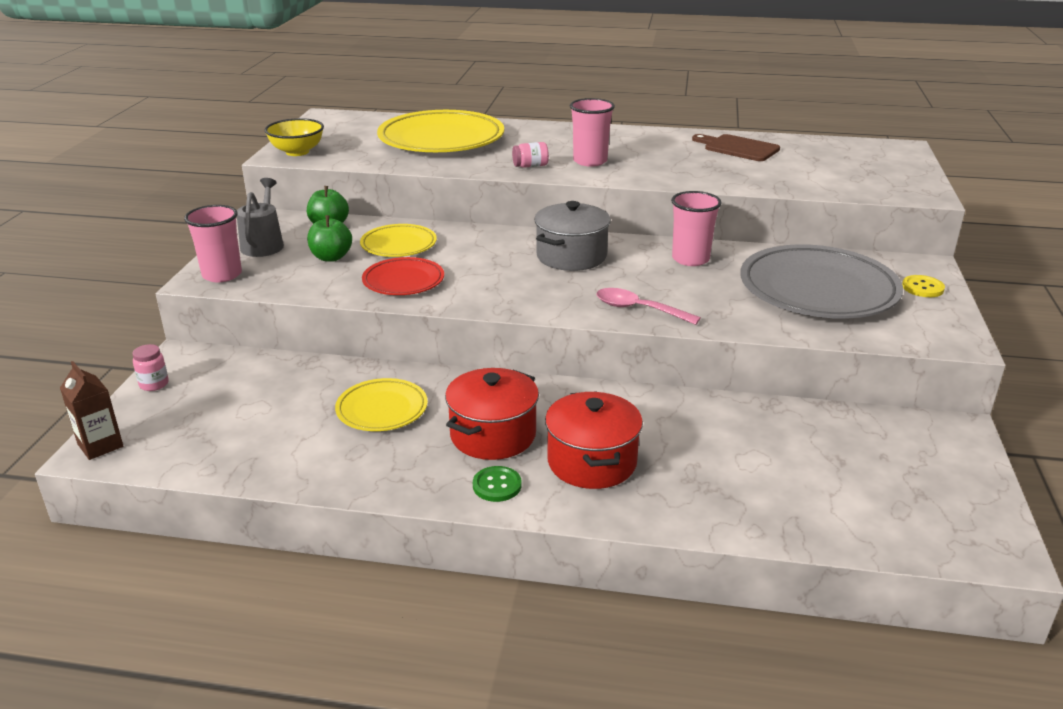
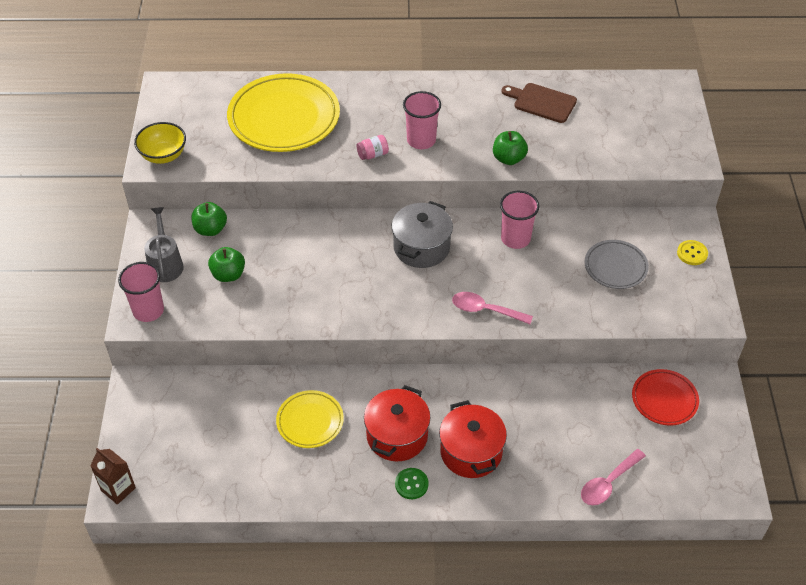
camera: 10 degrees left, 20 degrees up
(154, 384) = (128, 419): pink jar -> none
(398, 245) = (278, 250): yellow plate -> none
(403, 281) = (297, 299): red plate -> red plate (664, 399)
(691, 178) = (508, 158): none -> green apple
(791, 518) = (608, 483): none -> pink spoon
(818, 290) = (615, 267): grey plate -> grey plate, size x0.53

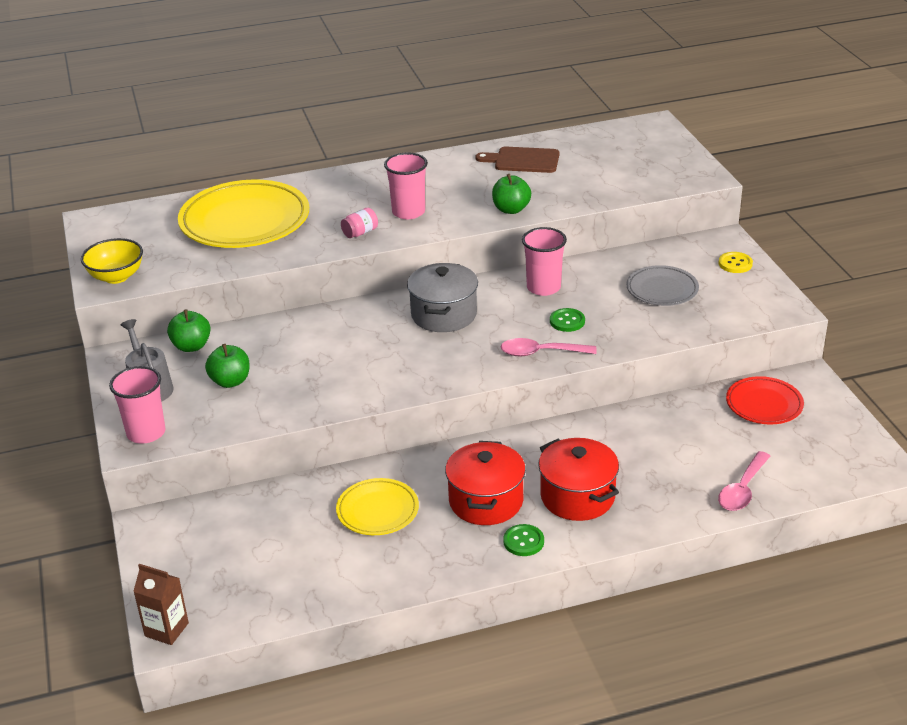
camera: 15 degrees left, 15 degrees down
(520, 281) = (567, 321): none -> green button

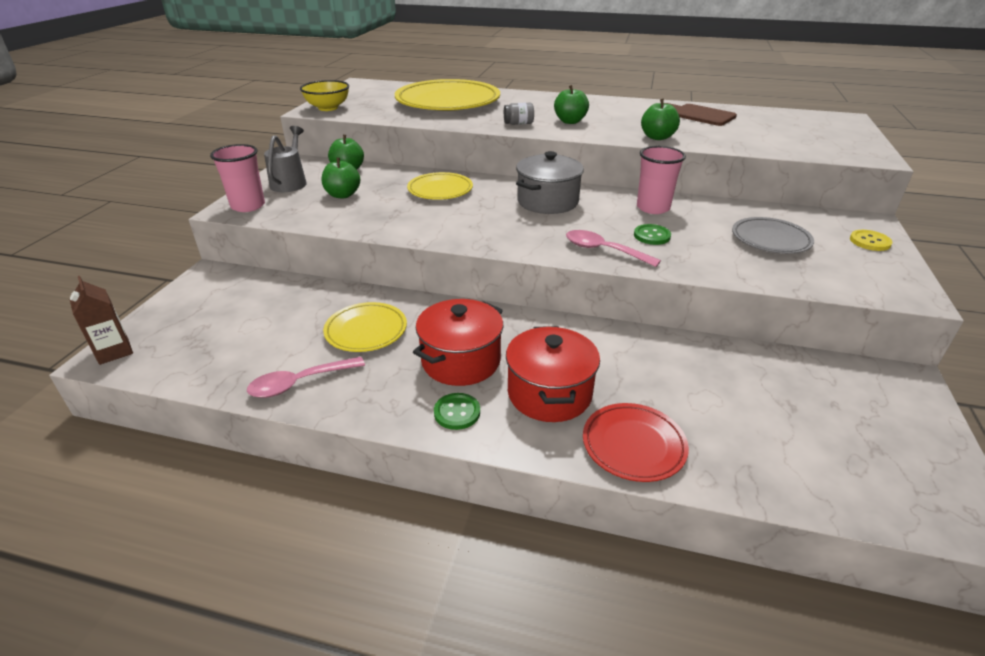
camera: 30 degrees right, 0 degrees up
(324, 338) = (440, 190): none -> yellow plate
(360, 233) = (518, 123): pink jar -> grey jar
(408, 212) = (570, 121): pink cup -> green apple
(742, 490) = (744, 467): pink spoon -> pink spoon (299, 383)
(764, 404) = (832, 386): red plate -> red plate (633, 445)

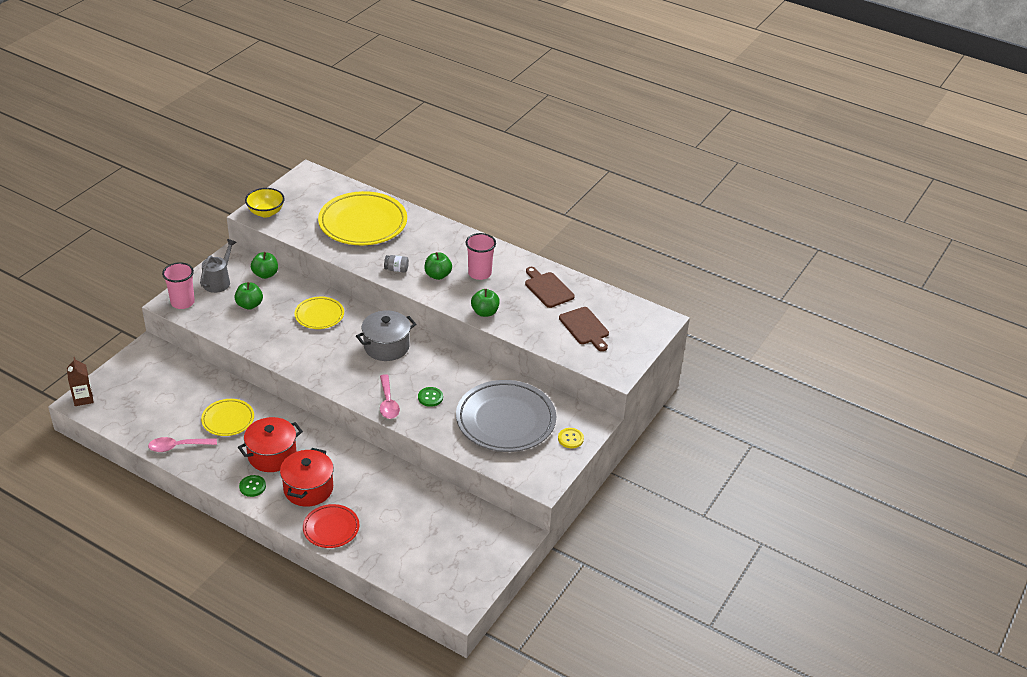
camera: 15 degrees right, 5 degrees up
(603, 250) = (388, 403): pink spoon -> pink spoon turned 150 degrees counterclockwise
(653, 208) = (455, 371): pink cup -> pink cup (479, 273)
(770, 240) = (505, 420): grey plate -> grey plate, size x1.88
(781, 132) = (585, 328): none -> brown cutting board

